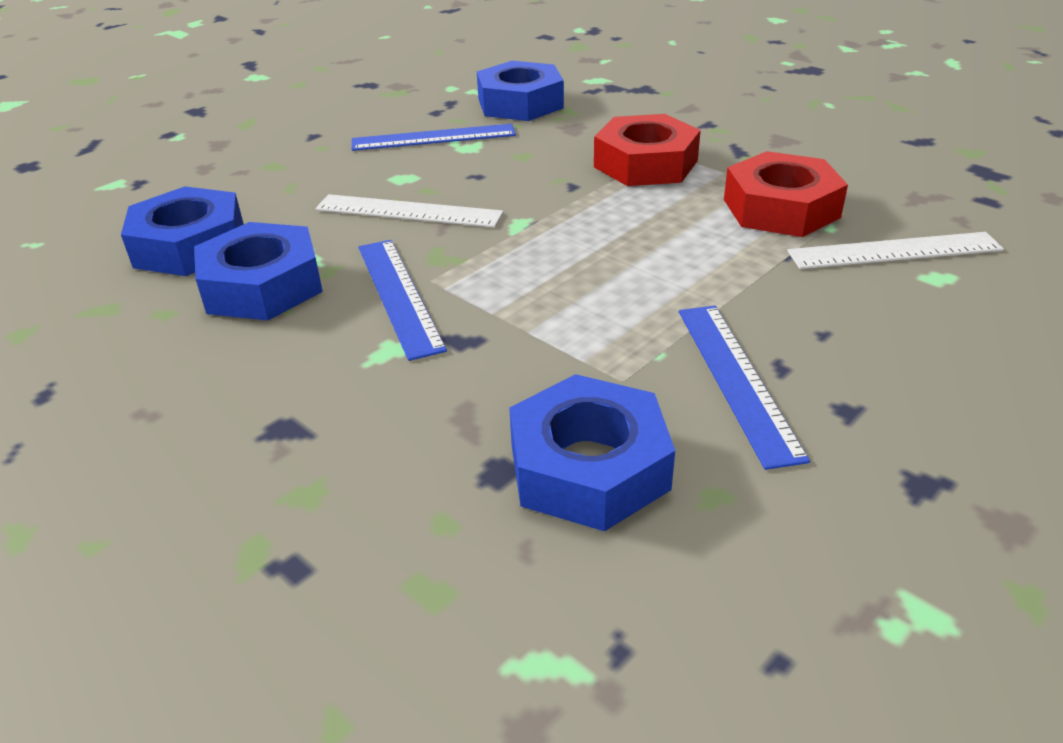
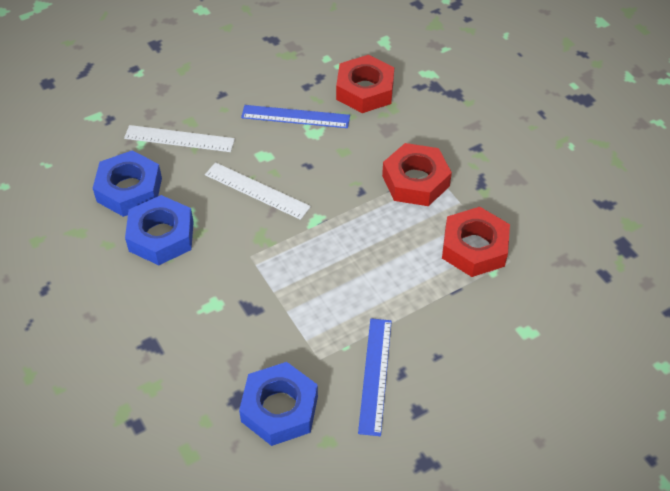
camera: 15 degrees right, 15 degrees up
(399, 295) = (230, 264): blue ruler -> none
(520, 103) = (365, 90): blue nut -> red nut
(894, 251) = (517, 304): white ruler -> white ruler (179, 139)

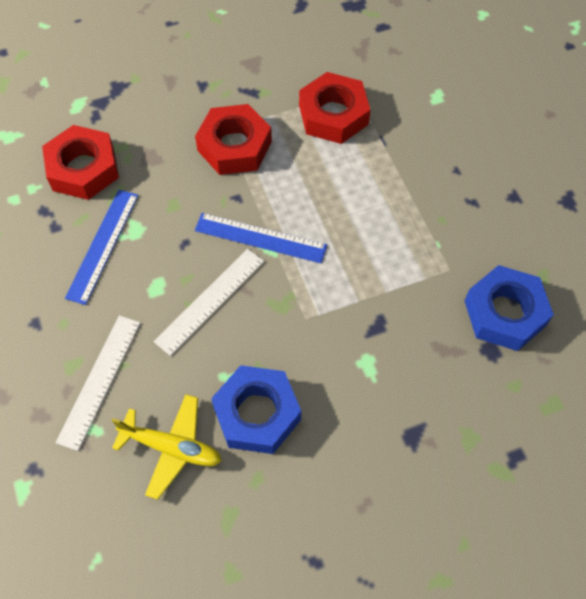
camera: 80 degrees left, 10 degrees up
(129, 190) = (172, 448): blue nut -> yellow plane
(375, 375) = (473, 224): blue ruler -> blue ruler (260, 238)

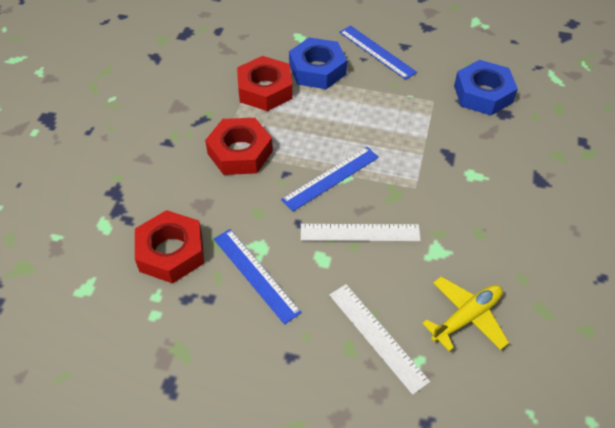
camera: 55 degrees left, 10 degrees down
(210, 300) = (360, 232): white ruler -> white ruler turned 75 degrees counterclockwise
(257, 413) = (471, 252): blue nut -> blue nut (317, 70)
(479, 176) = (377, 52): none -> blue ruler

